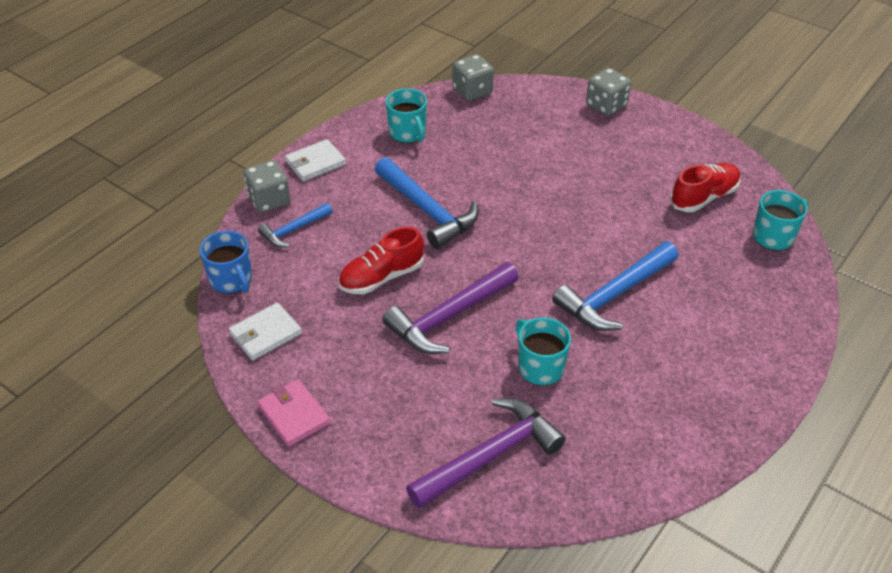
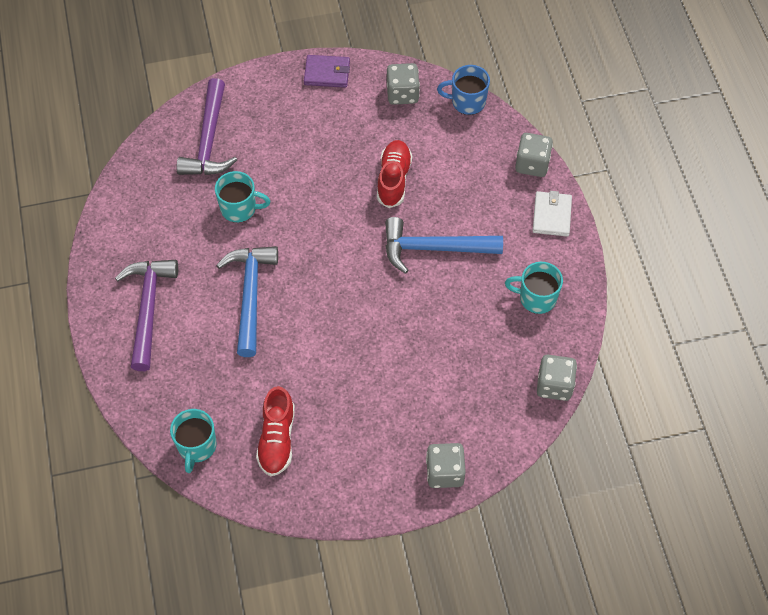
camera: 130 degrees right, 15 degrees up
(265, 334) = (402, 94): white wallet -> grey dice
(294, 230) = (486, 160): blue hammer -> none
(294, 415) = (327, 73): pink wallet -> purple wallet
(449, 317) = (324, 192): purple hammer -> purple hammer (148, 309)

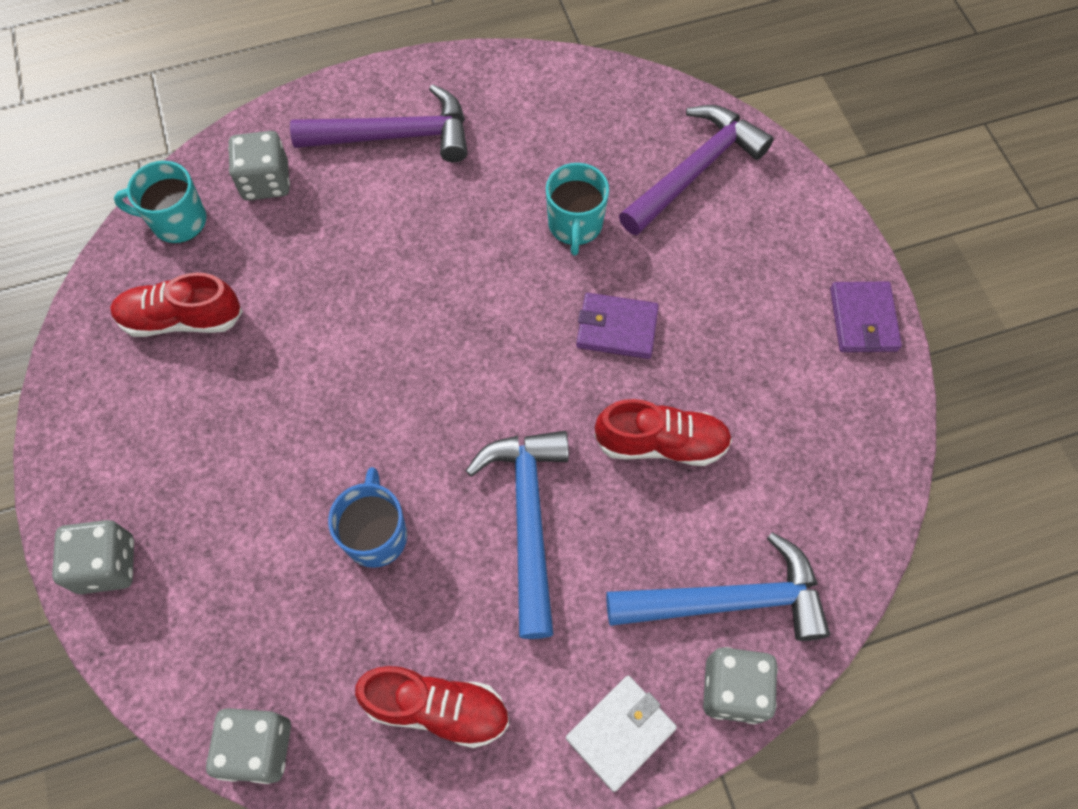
camera: 85 degrees right, 5 degrees up
(209, 140) = (694, 170): purple hammer -> purple hammer turned 135 degrees clockwise
(250, 295) = (422, 257): blue hammer -> blue hammer (728, 600)
(316, 193) = (617, 328): none -> purple wallet
(402, 94) = (847, 443): grey dice -> grey dice (266, 181)
(467, 102) = (854, 558): blue mug -> blue mug (376, 534)
(536, 298) = (437, 708): turquoise mug -> red shoe
(551, 215) = (620, 733): white wallet -> white wallet turned 45 degrees counterclockwise

